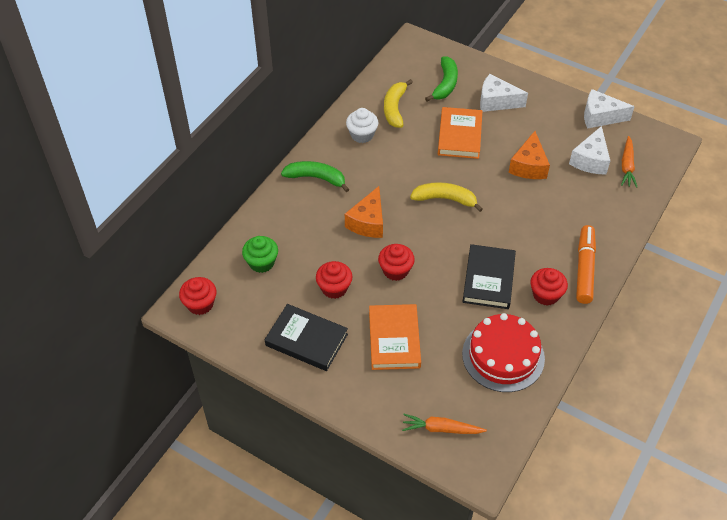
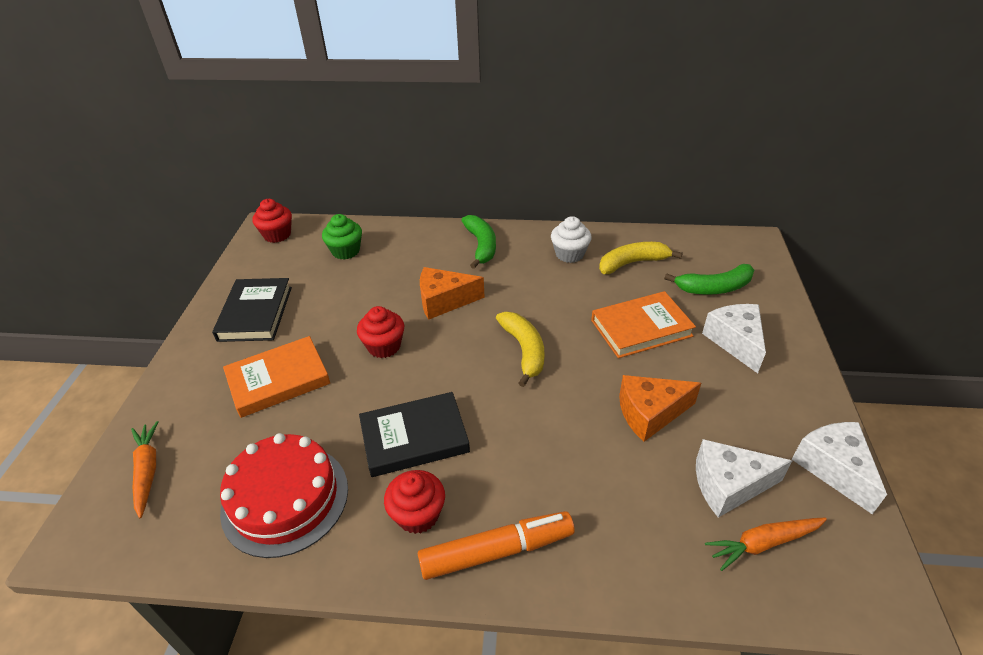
camera: 65 degrees right, 10 degrees down
(334, 288) = (335, 309): red cupcake -> none

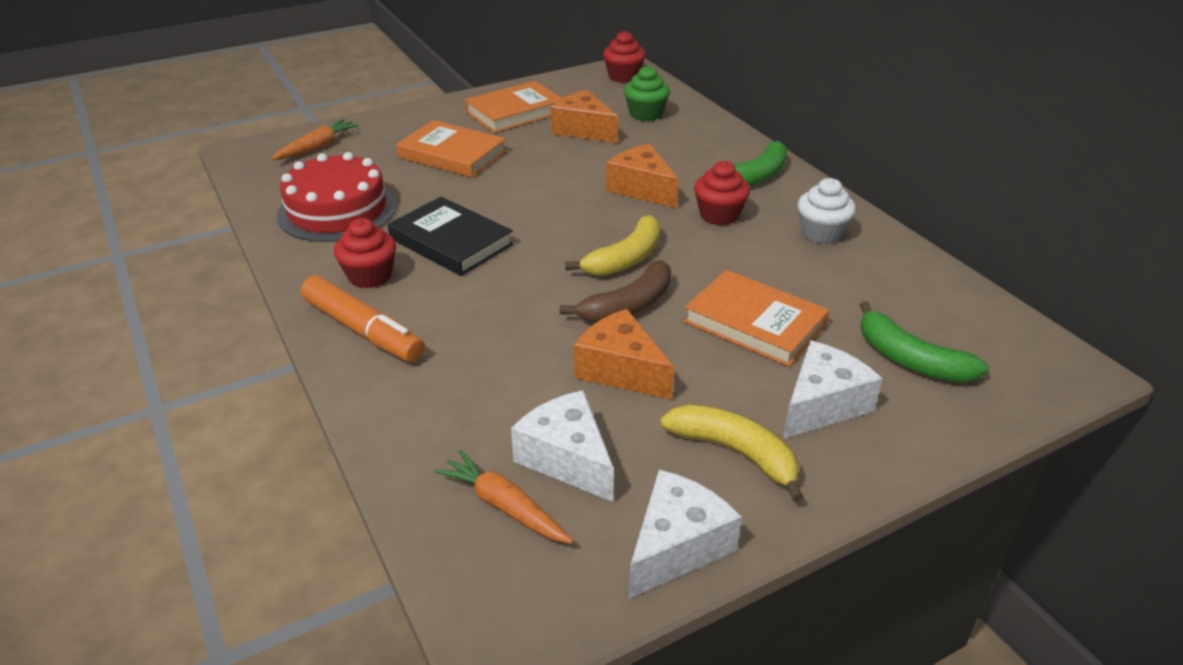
camera: 55 degrees right, 5 degrees down
(255, 313) = (515, 112): black book -> orange book
(330, 291) = (583, 130): none -> orange cheese
(384, 346) = (544, 183): red cupcake -> red cupcake (719, 215)
(581, 376) = (628, 306): none -> brown banana
(633, 263) = (869, 282): yellow banana -> yellow banana (735, 453)

